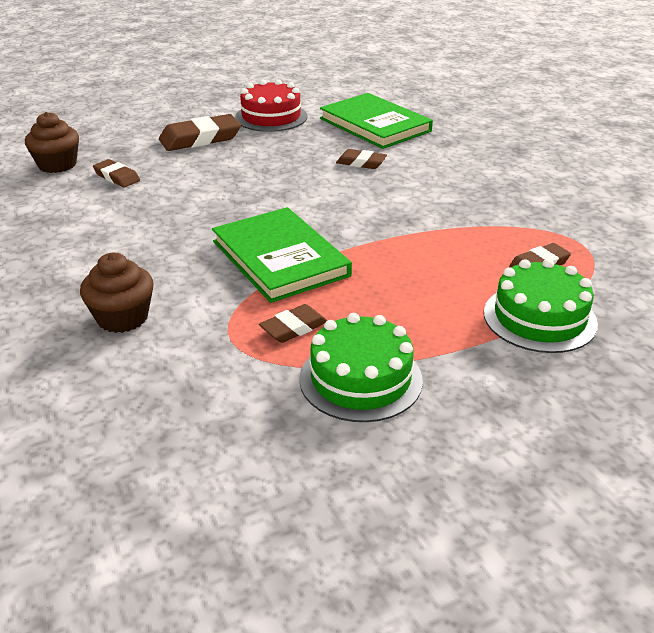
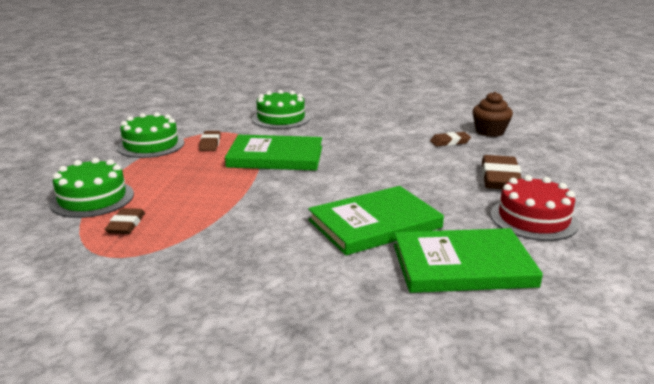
camera: 125 degrees right, 10 degrees down
(122, 318) = (281, 118): brown cupcake -> green cake
(361, 163) = (374, 224): brown eraser -> green book

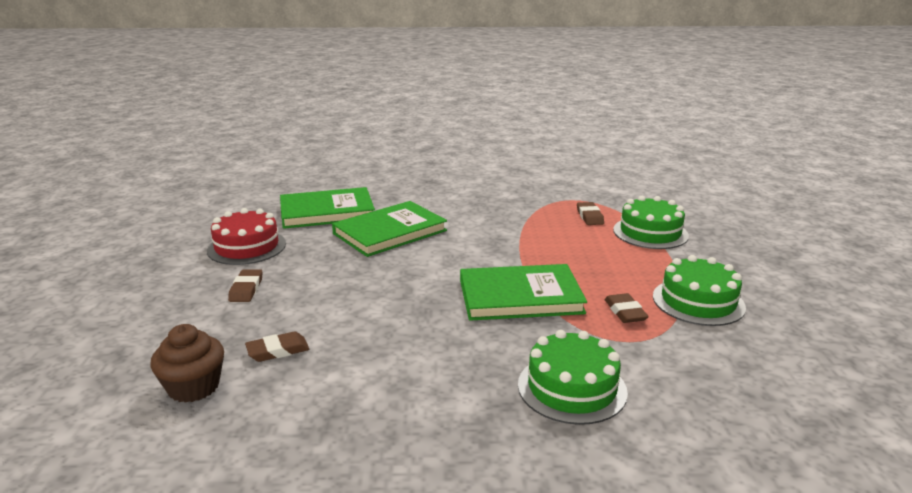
camera: 170 degrees right, 0 degrees up
(500, 178) = (246, 289): brown eraser -> brown eraser, size x0.58

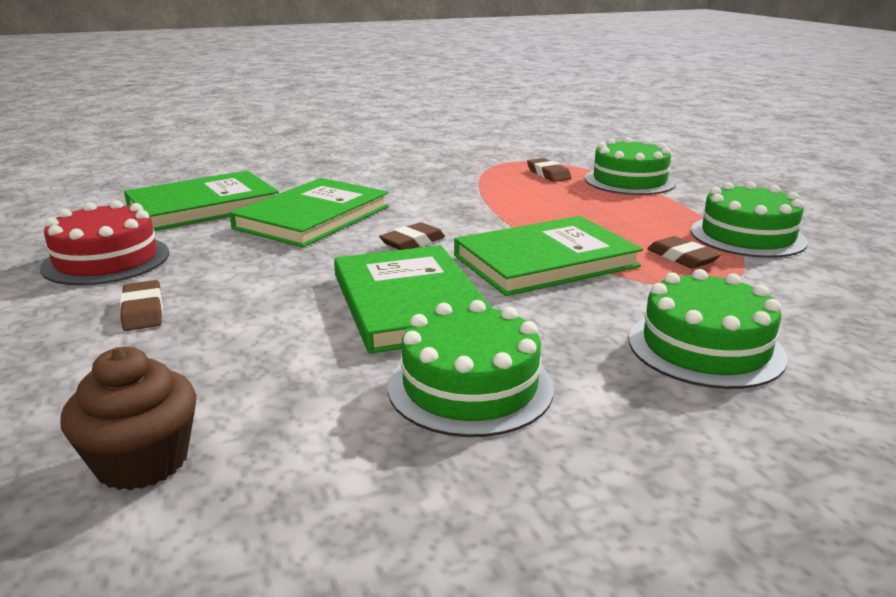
camera: 20 degrees left, 0 degrees up
(278, 350) = (255, 381): brown eraser -> brown eraser (412, 242)
(395, 382) = (470, 386): none -> green cake
(403, 313) = (409, 303): none -> green book

